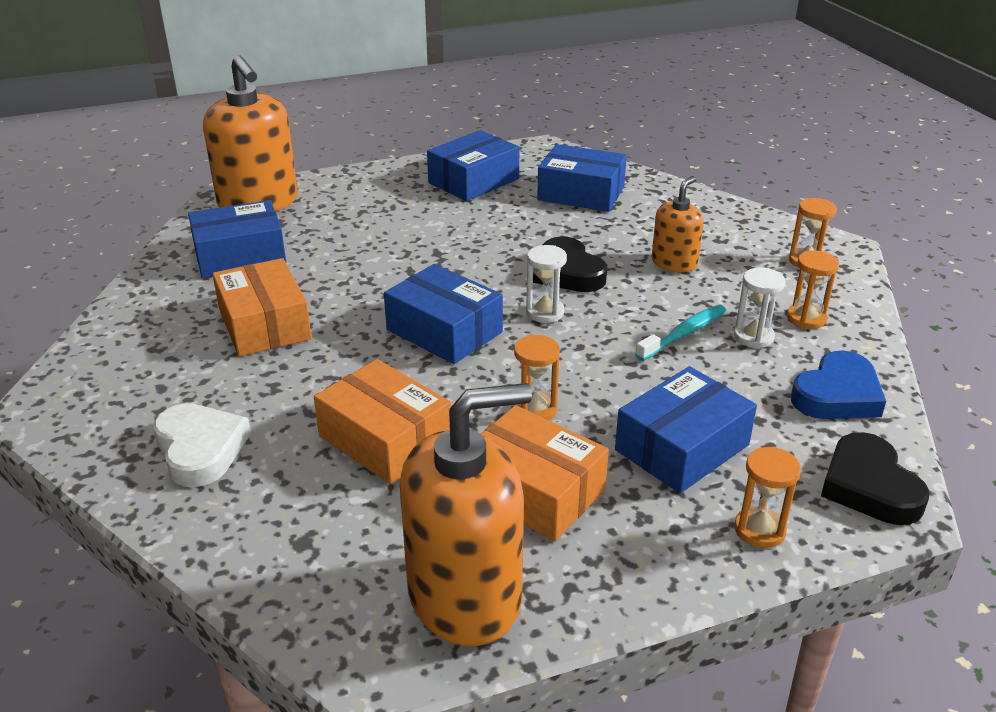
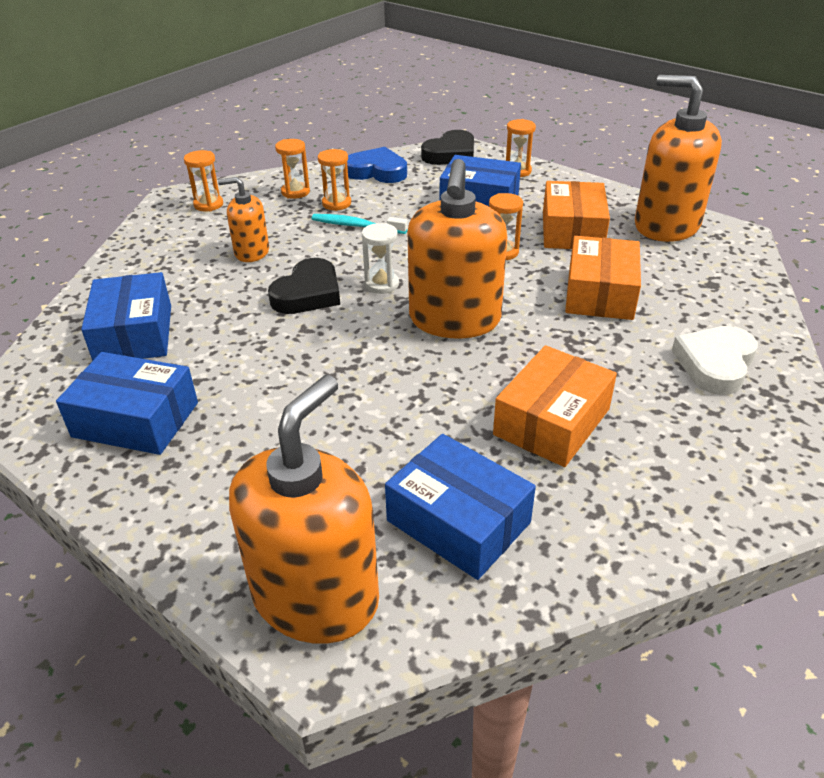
camera: 120 degrees left, 5 degrees up
(444, 331) = (454, 319): blue box -> orange soap dispenser
(753, 337) = (336, 203): white hourglass -> orange hourglass

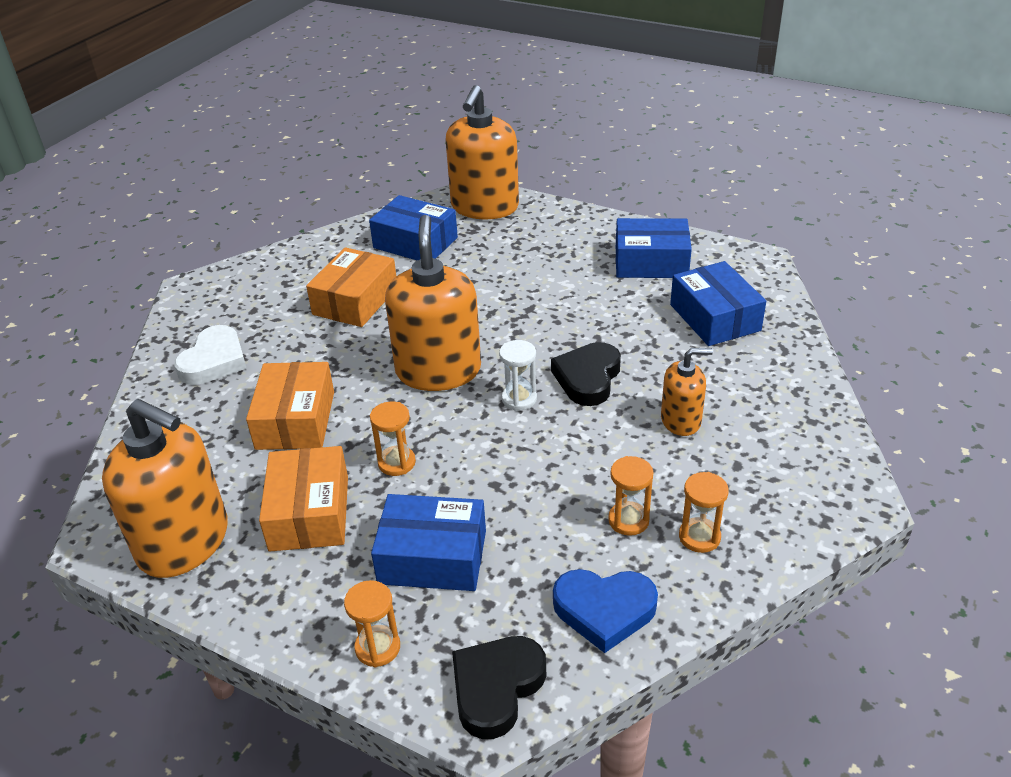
camera: 170 degrees right, 0 degrees up
(208, 205) = (798, 492): orange hourglass -> none
(356, 226) = (582, 481): turquoise toothbrush -> none

